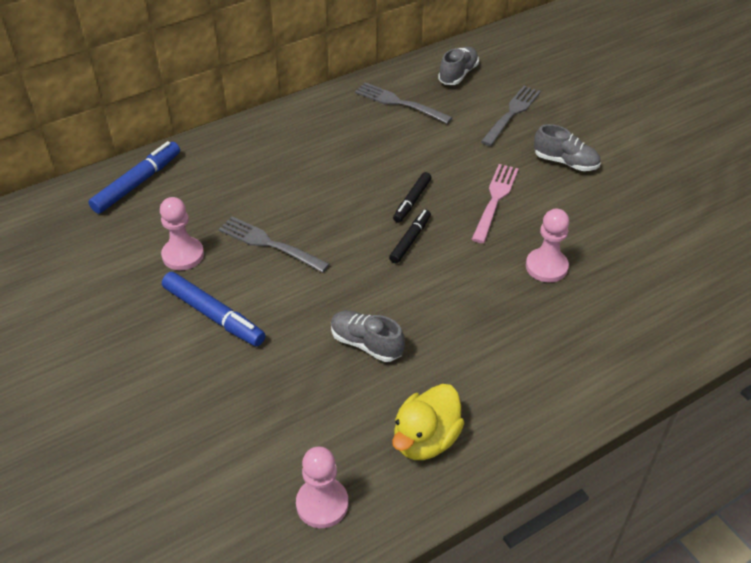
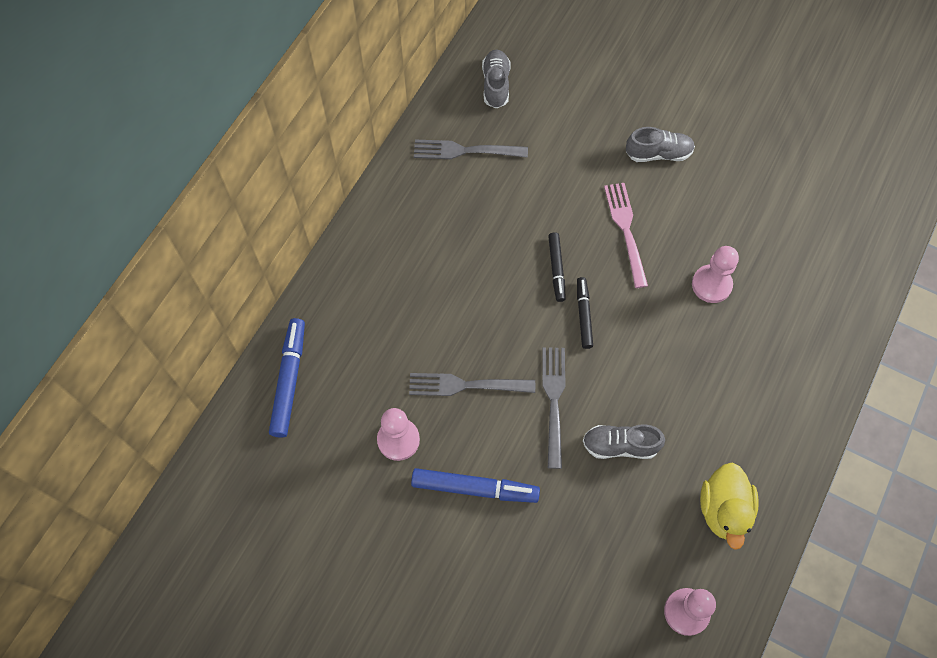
camera: 30 degrees left, 20 degrees up
(511, 114) = (577, 115): grey fork -> grey fork (554, 402)

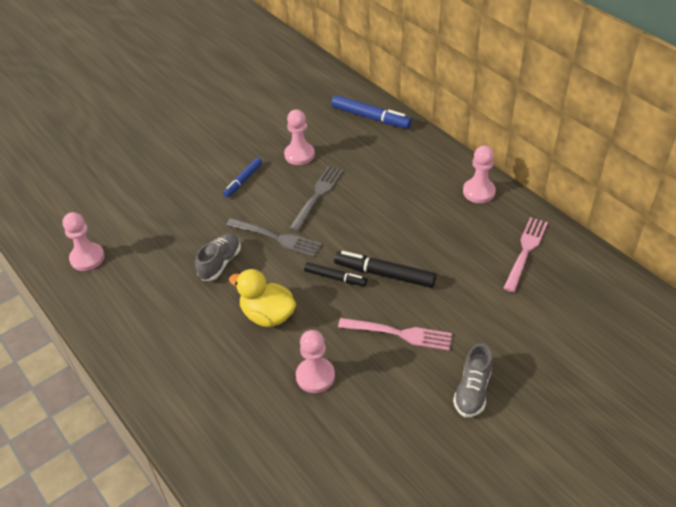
camera: 115 degrees right, 20 degrees down
(390, 215) = (479, 192): none -> pink pawn
(466, 151) = (525, 252): grey fork -> pink fork
(475, 488) = (243, 181): blue marker -> blue marker, size x0.63
(496, 85) = (594, 292): grey shoe -> none
(556, 269) = (384, 274): black marker -> black marker, size x1.59
(723, 510) = (133, 305): yellow duck -> yellow duck (267, 315)

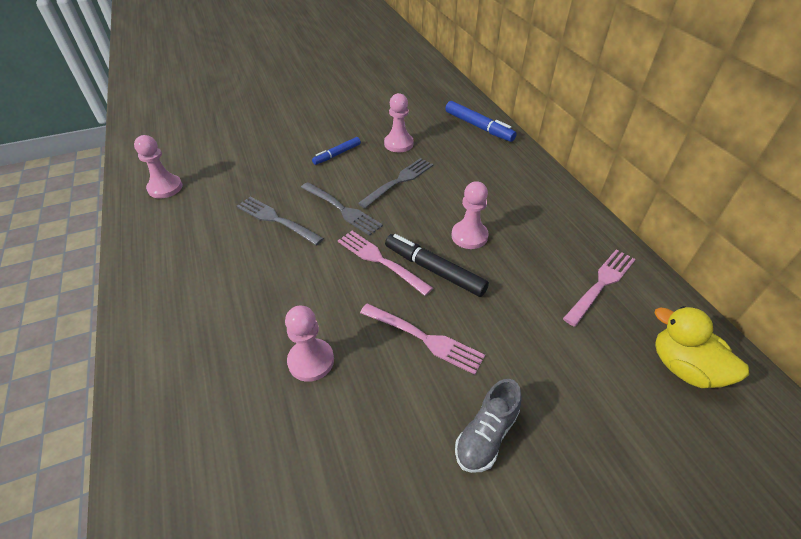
camera: 15 degrees right, 0 degrees up
(220, 263) = (277, 220): grey shoe -> grey fork
(267, 315) = (295, 281): yellow duck -> yellow duck (683, 367)
(335, 278) = (381, 261): black marker -> pink fork
(479, 192) = (565, 212): pink pawn -> pink pawn (469, 236)

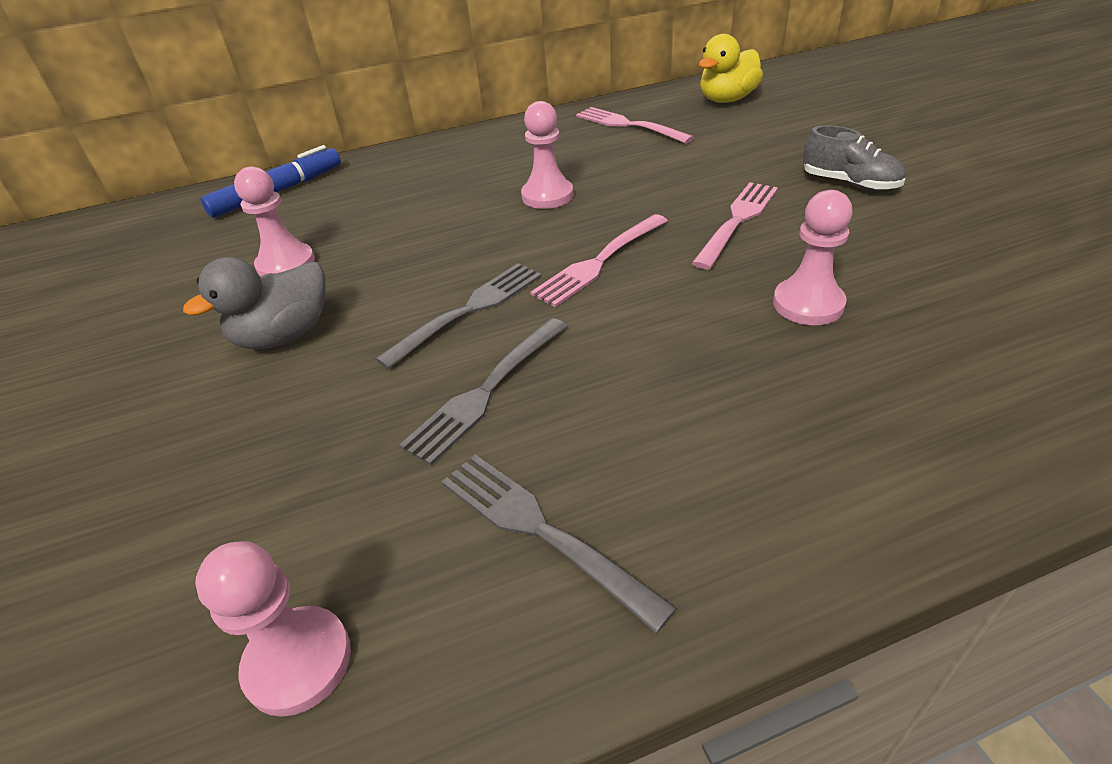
camera: 85 degrees left, 5 degrees down
(337, 154) = (284, 335): blue marker -> grey duck
(398, 181) = (404, 257): grey fork -> grey fork (543, 532)
(434, 270) = (615, 219): black marker -> none

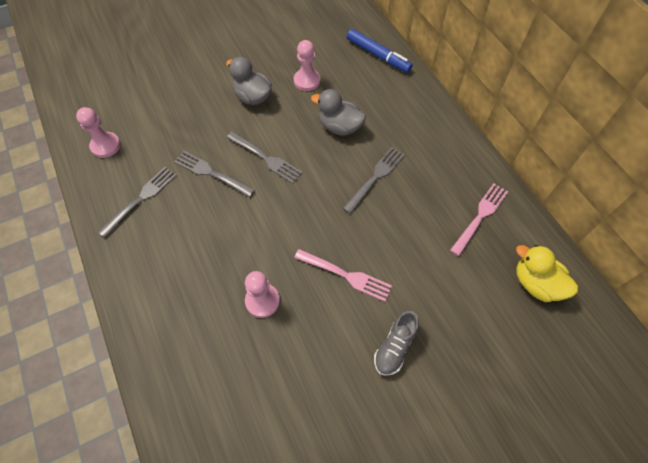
camera: 80 degrees right, 20 degrees up
(424, 228) = (339, 127): none -> grey duck
(547, 196) = (375, 178): pink pawn -> grey fork
(600, 261) = (305, 208): pink fork -> none

